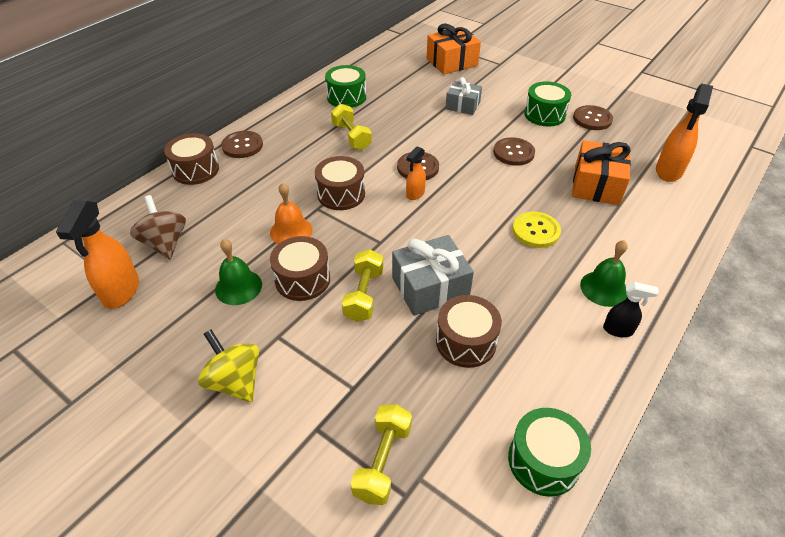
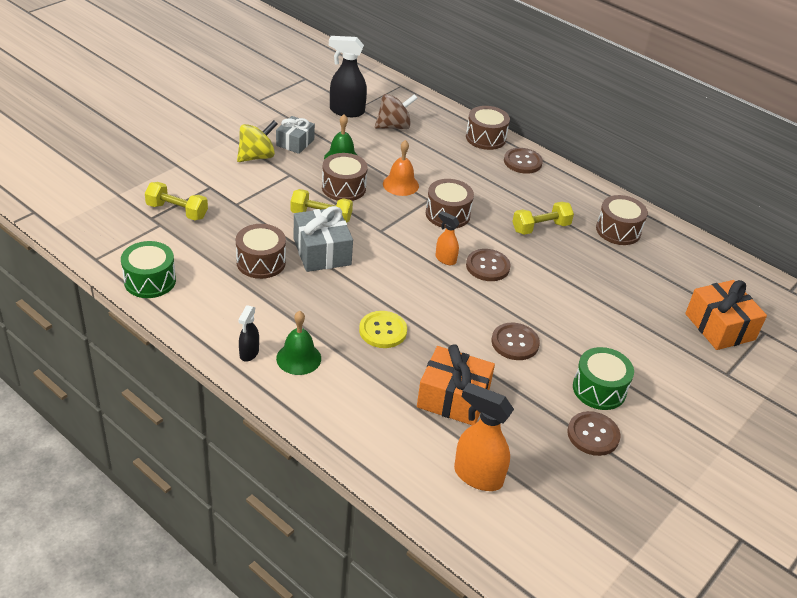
camera: 90 degrees right, 5 degrees down
(121, 292) = (346, 111): orange spray bottle -> black spray bottle
(346, 97) = (618, 230): green drum -> brown drum
(462, 105) = (611, 319): grey gift -> grey gift (295, 142)

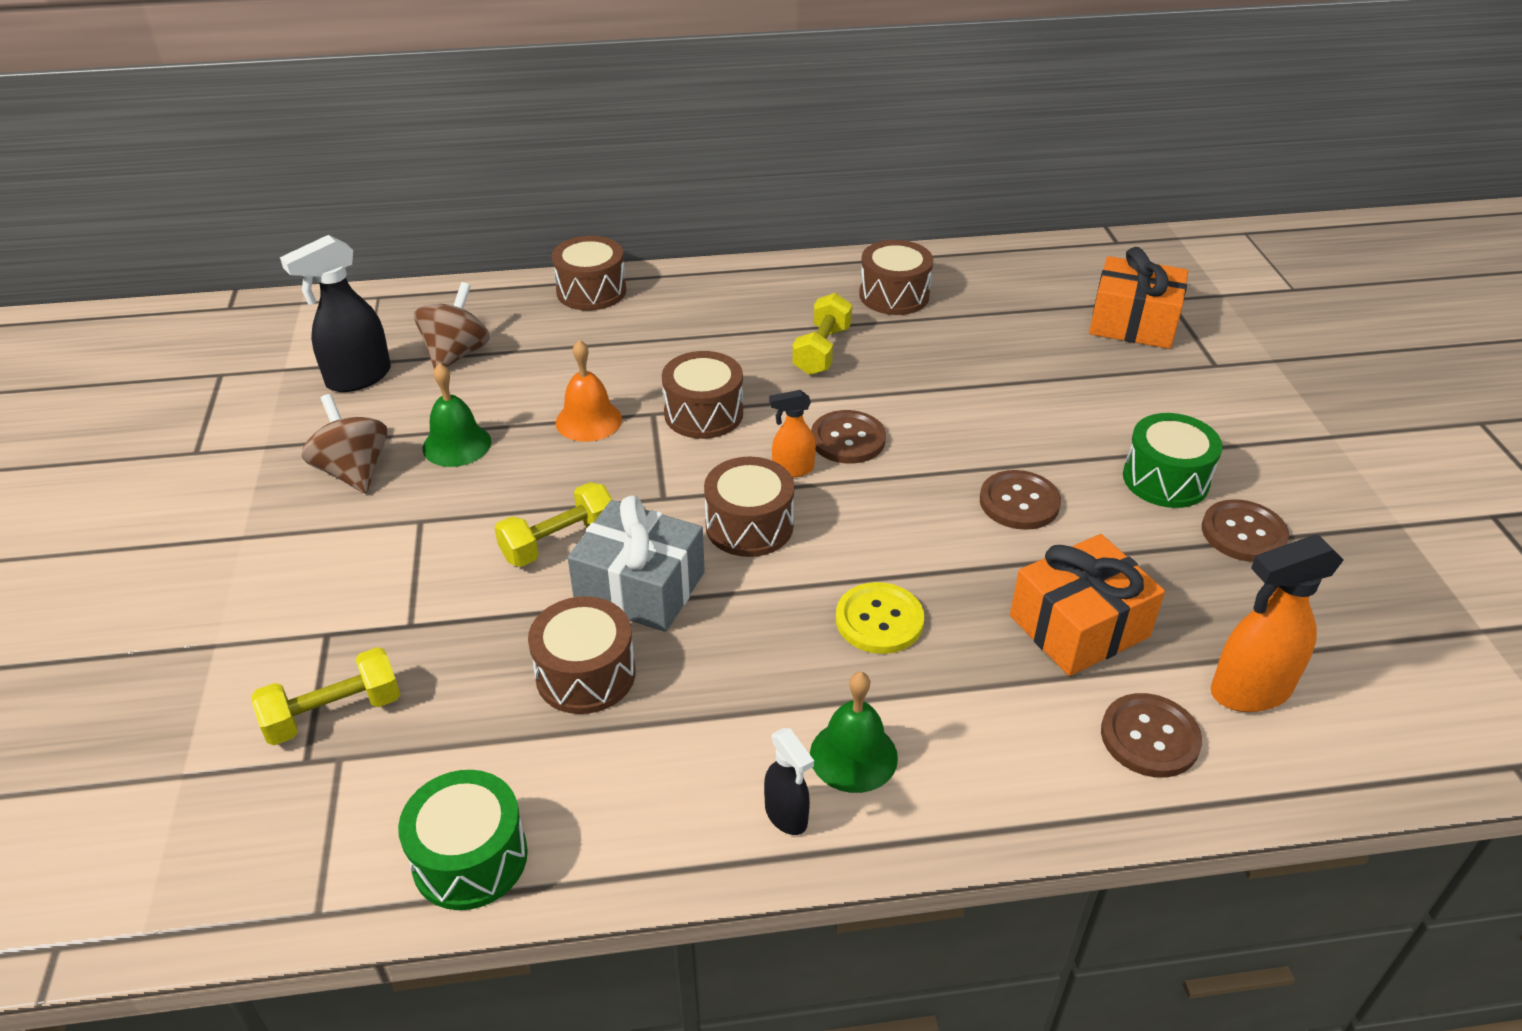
camera: 45 degrees left, 0 degrees up
(257, 157) = (328, 533): yellow spinning top -> none
(295, 142) = (353, 471): grey gift -> brown spinning top
(343, 188) = (524, 480): brown drum -> brown drum (749, 526)
(522, 162) = (678, 290): brown button -> brown button (1149, 737)

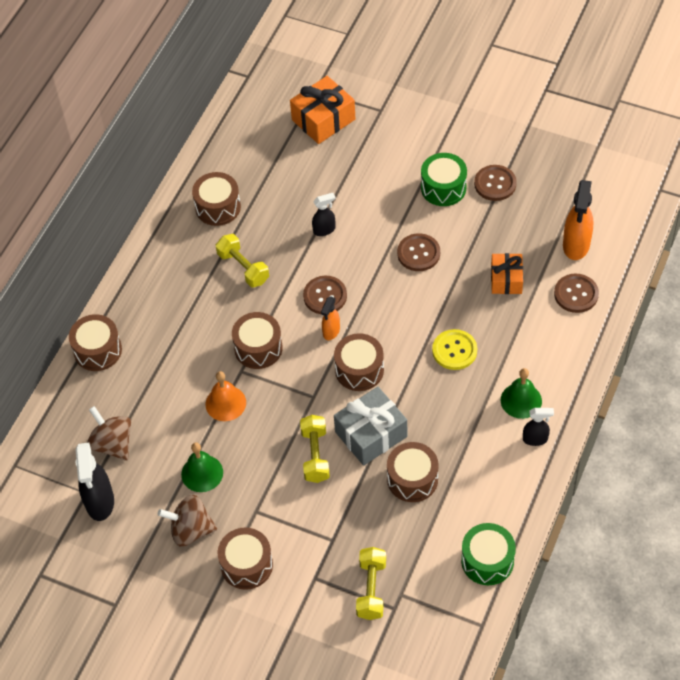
camera: 55 degrees left, 15 degrees up
(318, 549) = (246, 565): none -> brown drum
(958, 395) = (324, 230): none -> black spray bottle
(1079, 626) = (506, 280): orange gift -> orange gift, size x0.65

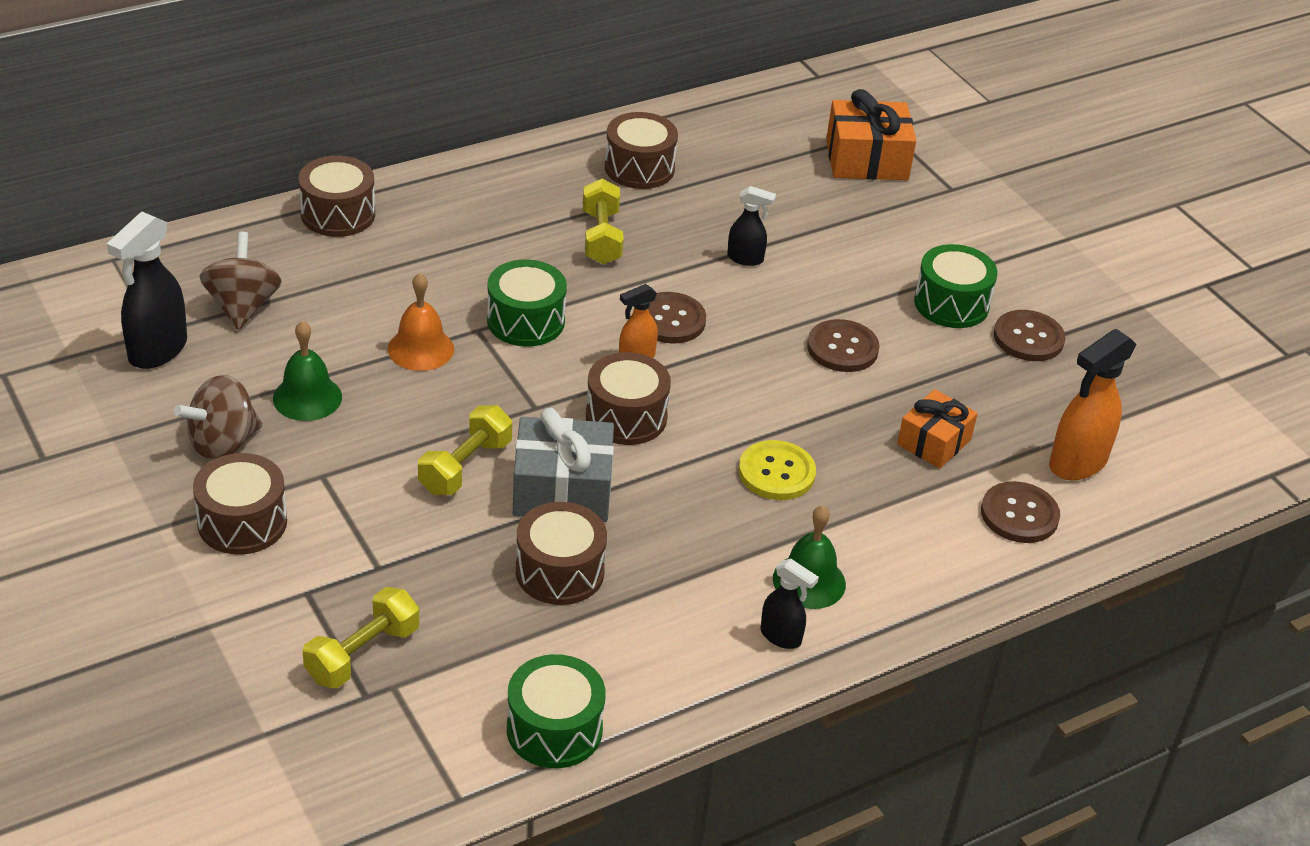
camera: 30 degrees right, 15 degrees down
(190, 530) = (223, 443): brown spinning top -> brown spinning top turned 75 degrees counterclockwise
(258, 348) = (525, 321): brown drum -> green drum

